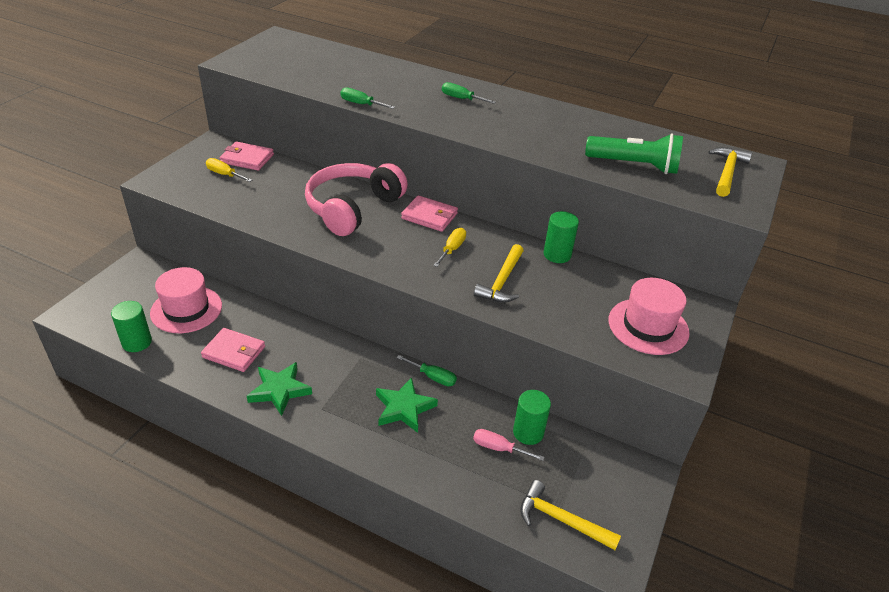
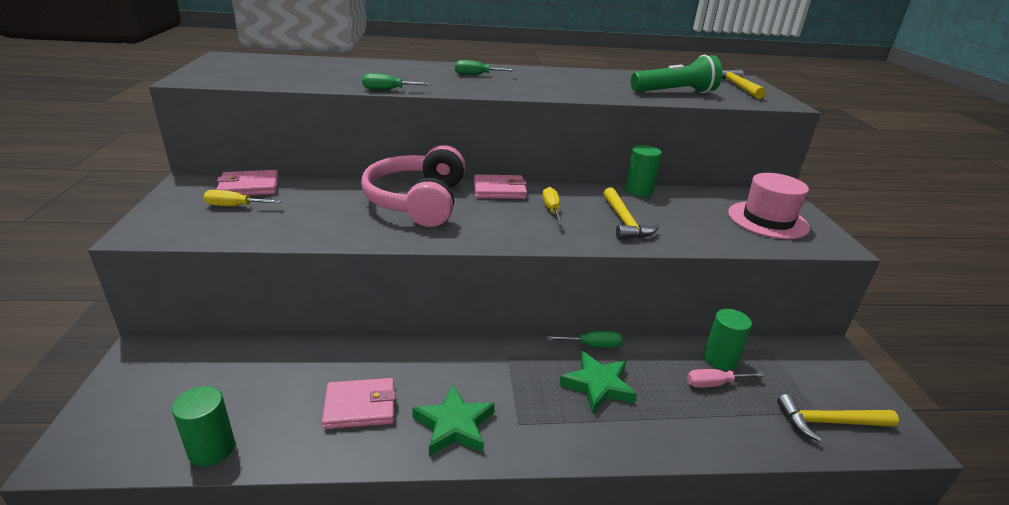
camera: 30 degrees left, 10 degrees down
(186, 309) = (254, 382): pink hat -> none

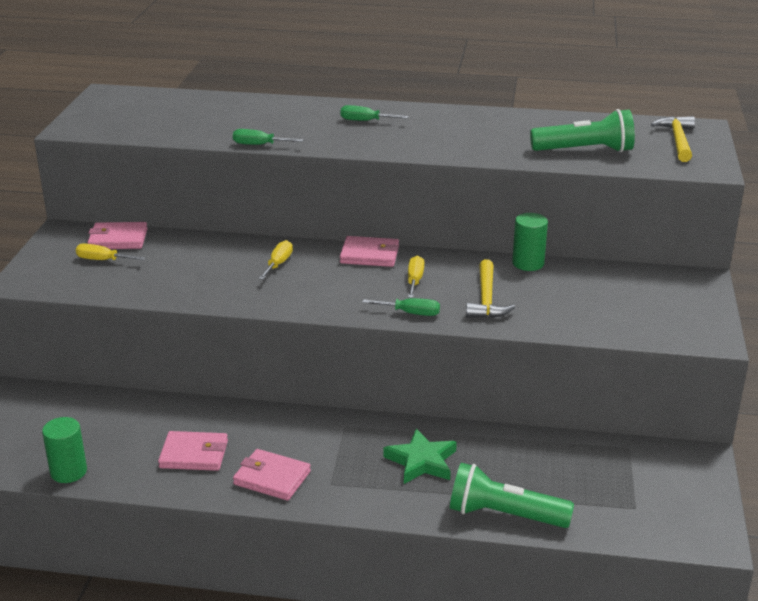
camera: 15 degrees right, 0 degrees up
(418, 201) = (278, 264): pink headphones -> yellow screwdriver
(454, 425) = (272, 478): green star -> pink wallet
(593, 345) = (435, 426): green screwdriver -> green screwdriver (411, 313)
(707, 438) = (504, 515): none -> green flashlight
(714, 384) = (543, 473): pink screwdriver -> none
(720, 359) = (565, 452): green cylinder -> none
(767, 220) = (655, 307): pink hat -> none
(829, 422) = (640, 518): yellow hammer -> none

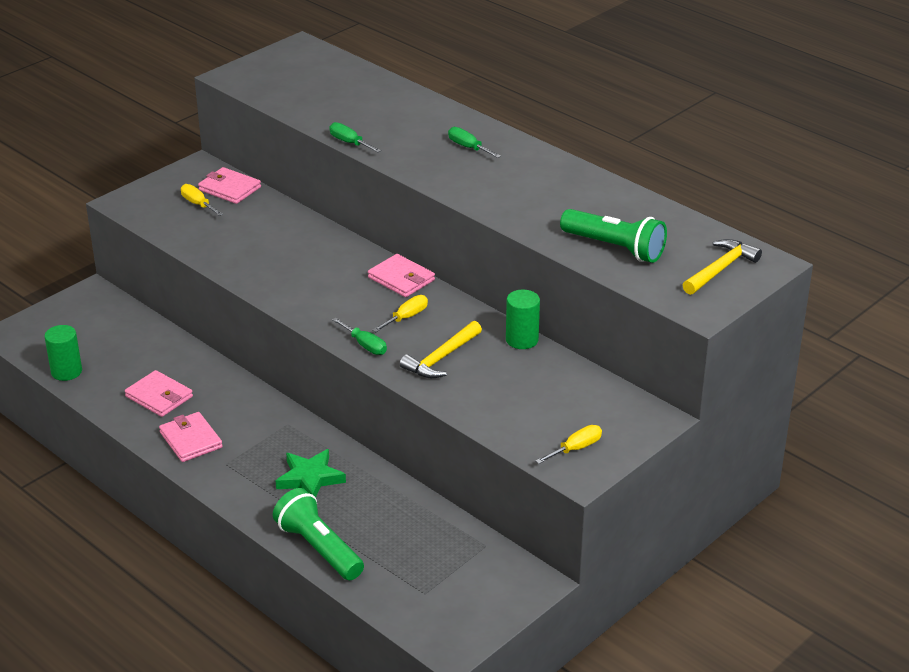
camera: 35 degrees right, 5 degrees up
(278, 264) = (320, 259): yellow screwdriver -> yellow screwdriver (576, 448)

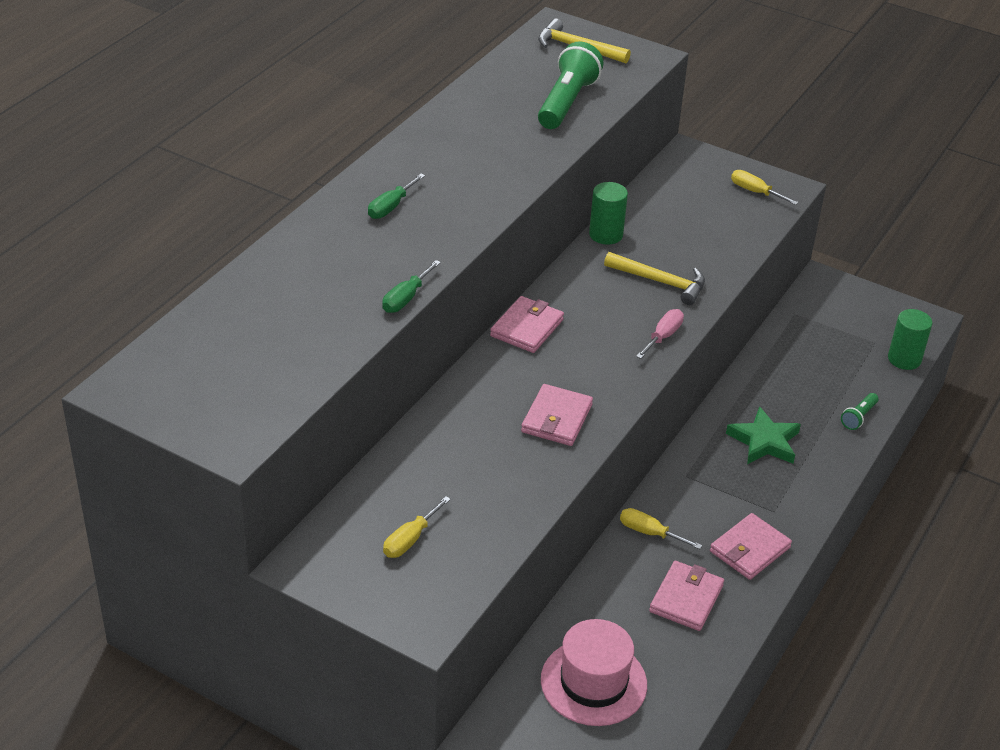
camera: 105 degrees left, 5 degrees up
(66, 371) = (675, 709): green cylinder -> green cylinder (904, 359)
(109, 341) = (593, 682): none -> pink hat
(230, 188) = (360, 515): pink wallet -> pink wallet (556, 418)
(318, 548) = (858, 417): green flashlight -> green flashlight, size x0.48
(365, 345) = (663, 336): green screwdriver -> pink screwdriver
(406, 317) = (599, 314): yellow screwdriver -> yellow screwdriver (649, 533)

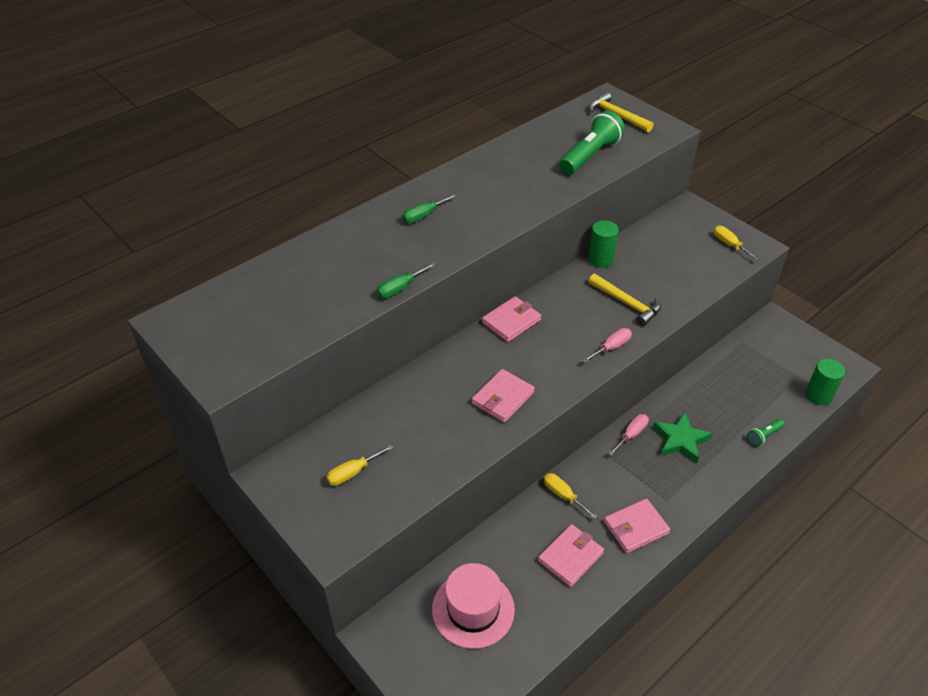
camera: 20 degrees right, 5 degrees up
(703, 447) = (631, 435): none -> pink screwdriver

